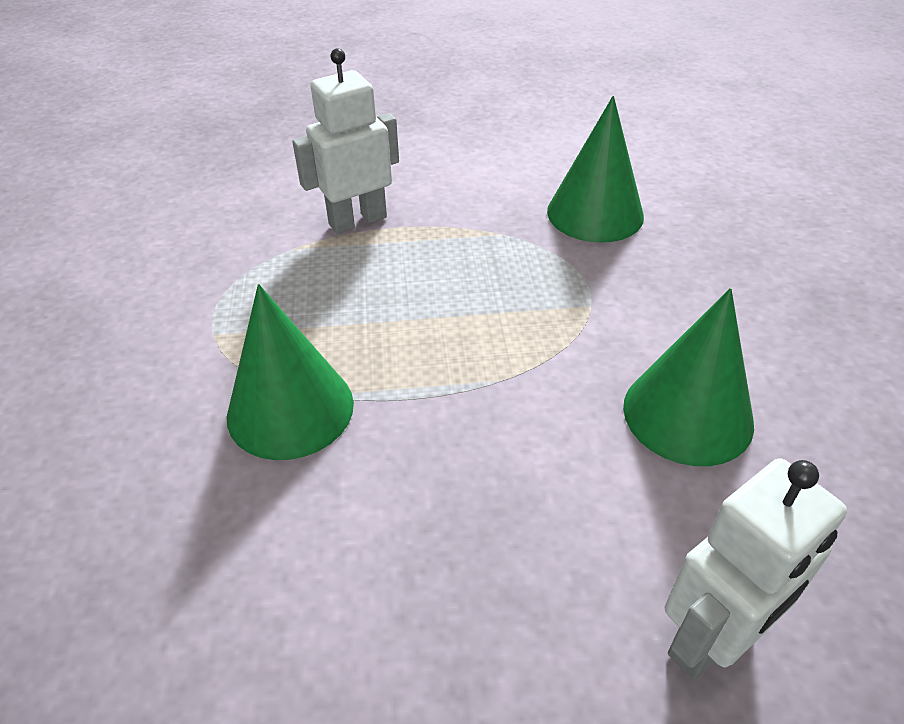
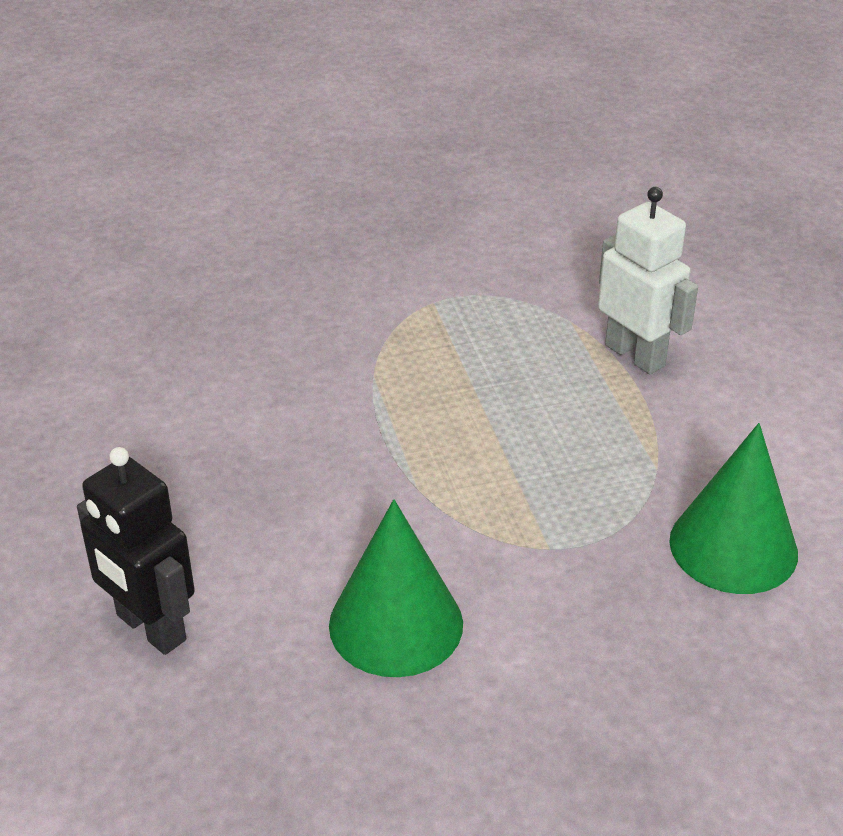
camera: 80 degrees right, 5 degrees down
(290, 409) = (353, 363): green cone -> none
(711, 640) = (150, 628): white robot -> black robot

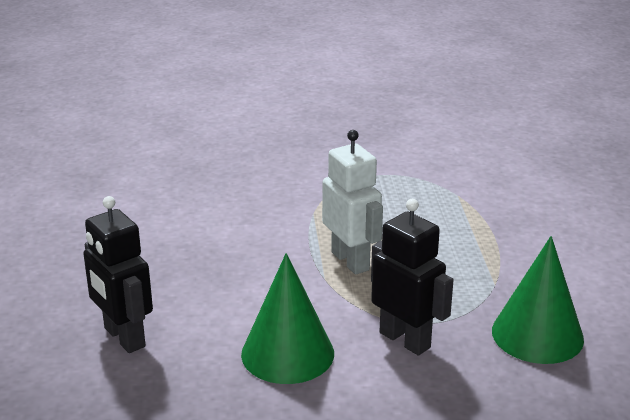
camera: 10 degrees right, 10 degrees down
(555, 579) = (405, 340): none -> black robot
(635, 355) = (497, 218): white robot -> white robot (351, 261)

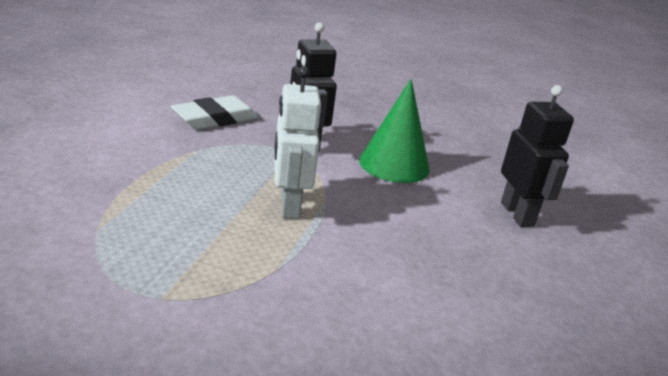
camera: 160 degrees left, 0 degrees up
(537, 335) = (215, 118): green cone -> white eraser

